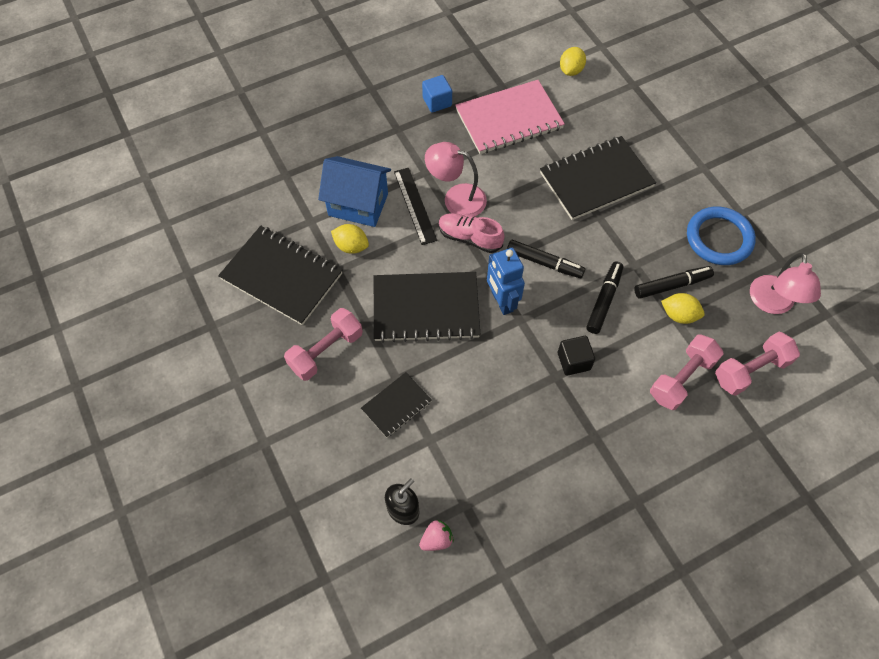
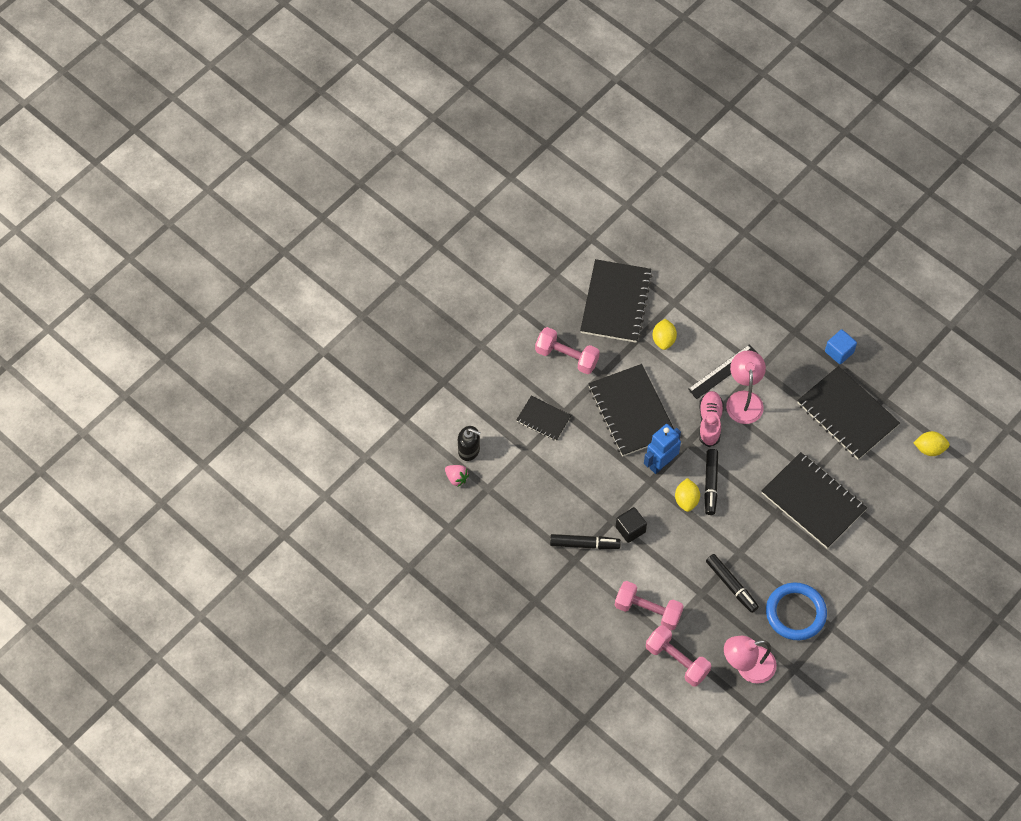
camera: 70 degrees right, 0 degrees up
(358, 205) = (704, 330): blue house -> none
(509, 119) = (847, 414): pink notebook -> black notebook
(604, 300) = (694, 537): black marker -> black marker (584, 544)
(679, 315) = (705, 597): yellow lemon -> yellow lemon (686, 500)

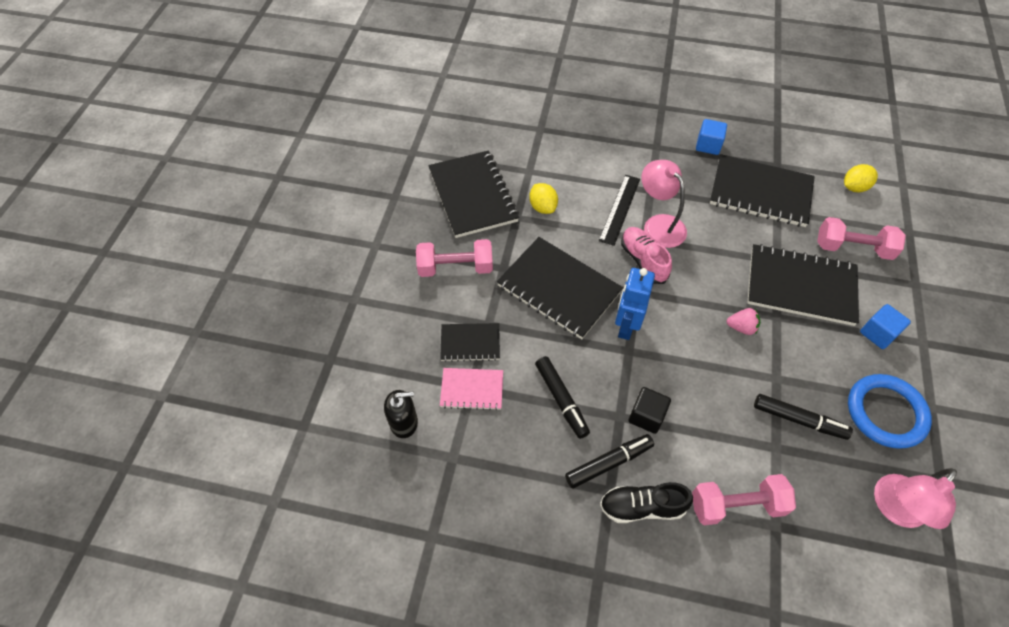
camera: 30 degrees left, 5 degrees down
(456, 478) = (407, 465): pink strawberry -> pink strawberry (741, 327)
(525, 452) = (472, 389): none -> pink notebook
(587, 580) = (642, 507): none -> black shoe
(677, 661) = (816, 551): pink dumbbell -> pink dumbbell (853, 248)
(686, 500) = (680, 351): yellow lemon -> none
(710, 484) = (691, 321): black marker -> black marker (561, 399)
(840, 563) = (878, 333): none -> blue cube

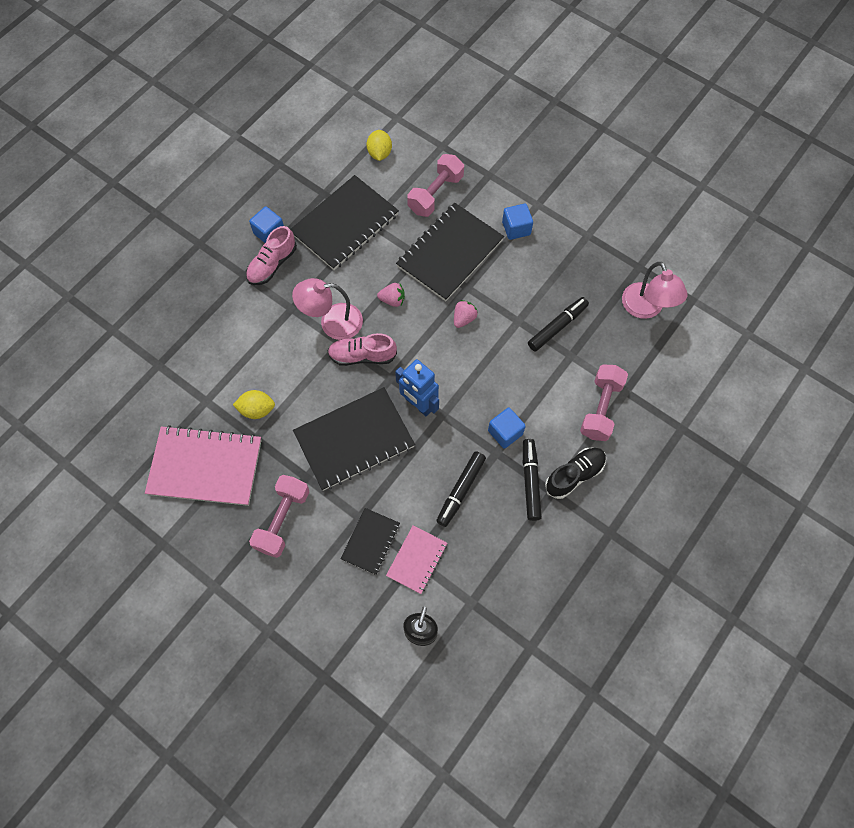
camera: 65 degrees left, 10 degrees up
(473, 195) = (205, 467): black notebook -> pink notebook
(561, 399) = (460, 490): black marker -> black marker turned 120 degrees clockwise
(619, 209) = (297, 345): black ruler -> none
(642, 507) = (574, 475): black shoe -> black shoe turned 150 degrees counterclockwise
(646, 416) = (505, 432): black cube -> blue cube
(680, 160) = (272, 264): none -> pink shoe
(715, 260) = (392, 300): none -> pink strawberry
(885, 413) = (578, 266): blue ring -> none

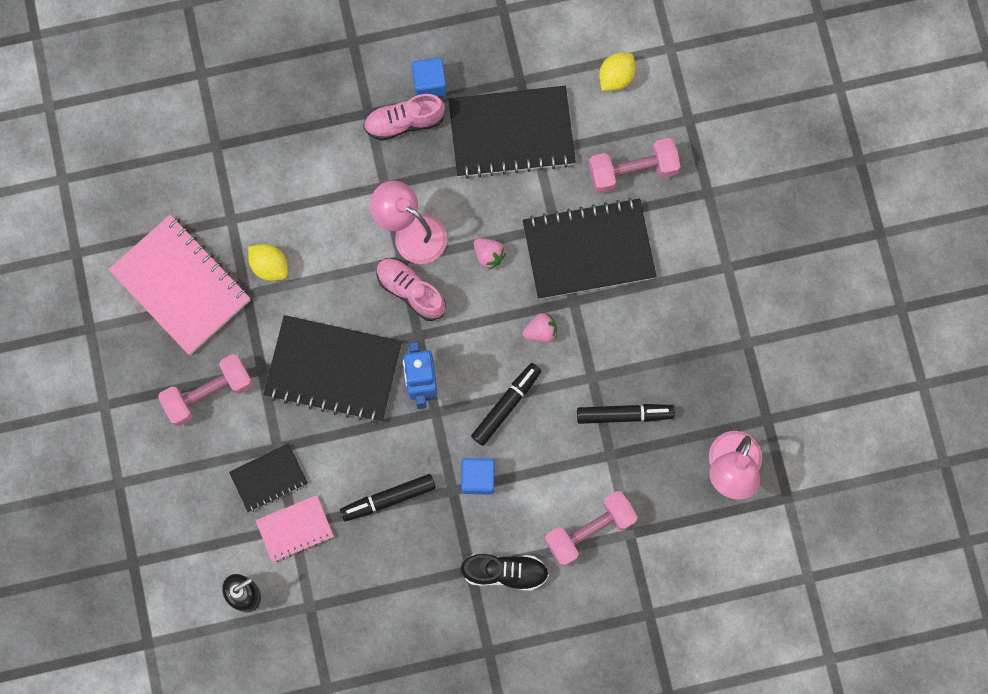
camera: 40 degrees right, 10 degrees up
(516, 228) = (680, 276): blue cube -> none
(530, 481) = (459, 544): black marker -> black marker (506, 405)

